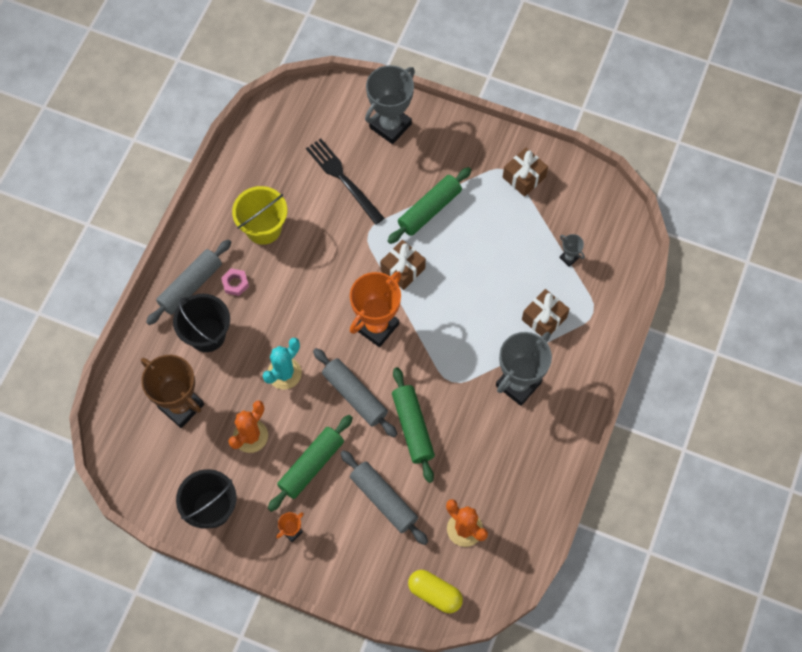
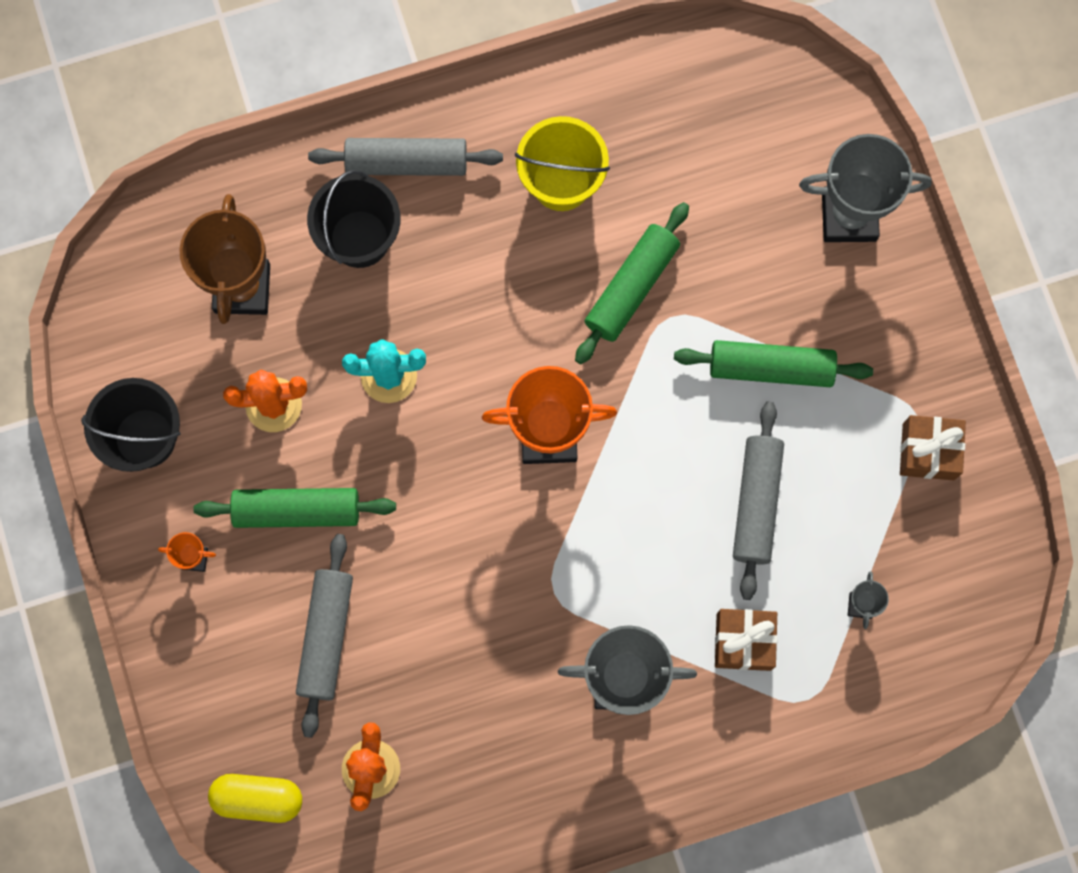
camera: 50 degrees right, 10 degrees up
(235, 283) = (456, 213): pink nut -> none
(343, 179) = (718, 222): black fork -> none
(355, 395) = (432, 487): grey rolling pin -> grey rolling pin (756, 503)
(402, 269) = (656, 404): brown gift -> none
(413, 427) = (450, 594): green rolling pin -> green rolling pin (631, 287)
(435, 593) = (258, 798): yellow capsule -> yellow capsule turned 75 degrees counterclockwise

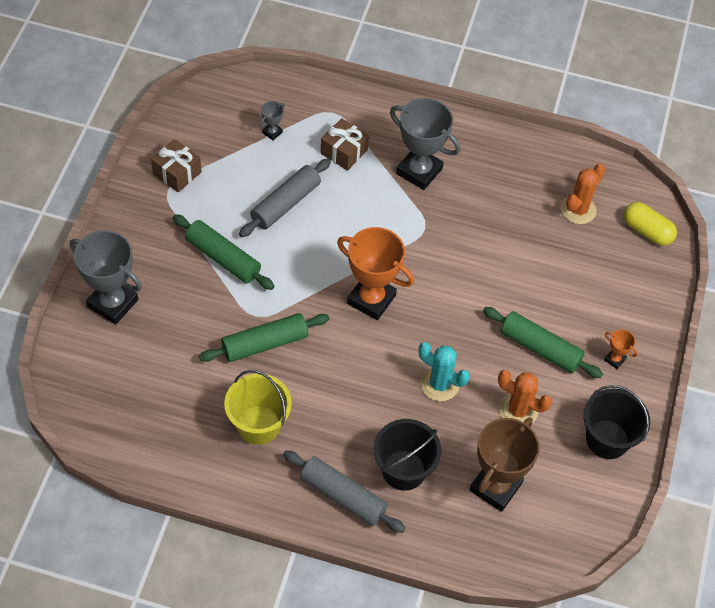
camera: 150 degrees left, 20 degrees down
(326, 636) = (563, 280): grey rolling pin -> none

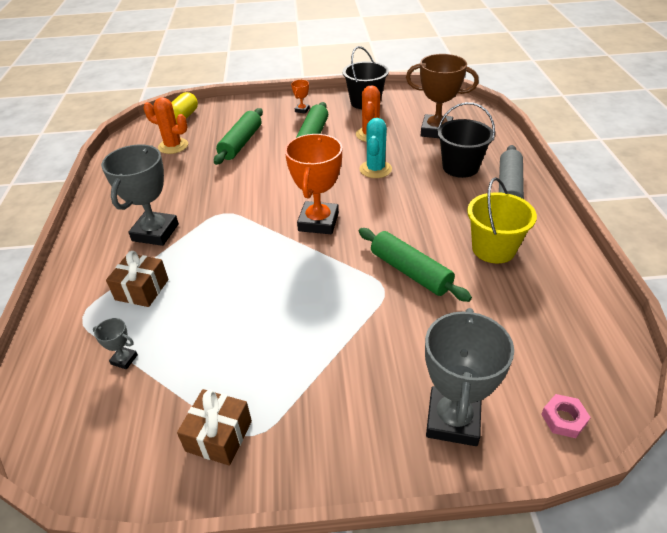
camera: 105 degrees left, 15 degrees down
(74, 368) = (563, 419): none -> pink nut
(223, 258) = (329, 339): green rolling pin -> green rolling pin (241, 143)
(285, 204) = (231, 312): grey rolling pin -> none

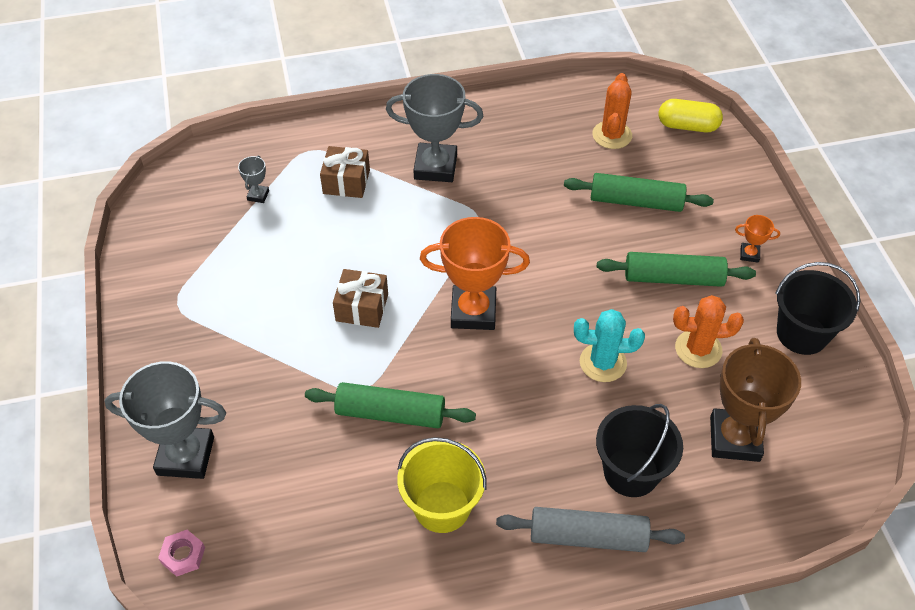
camera: 80 degrees right, 10 degrees up
(219, 436) = (177, 281): brown gift -> brown gift (362, 307)
(410, 272) = (390, 413): green rolling pin -> green rolling pin turned 60 degrees clockwise

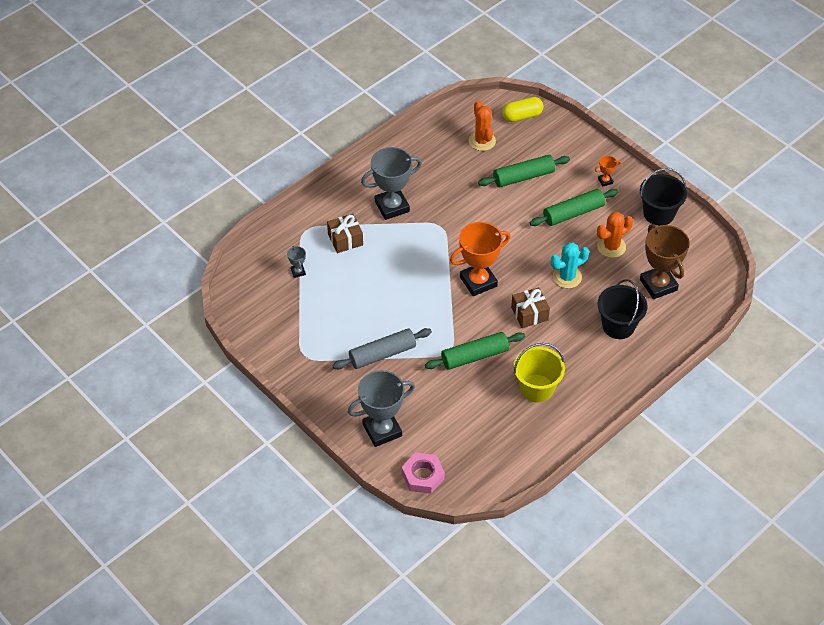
camera: 30 degrees left, 0 degrees up
(183, 555) = (423, 476): pink nut -> pink nut, size x1.61
(362, 307) = (414, 308): brown gift -> brown gift (529, 314)
(588, 536) = (618, 367): grey rolling pin -> grey rolling pin (382, 354)

